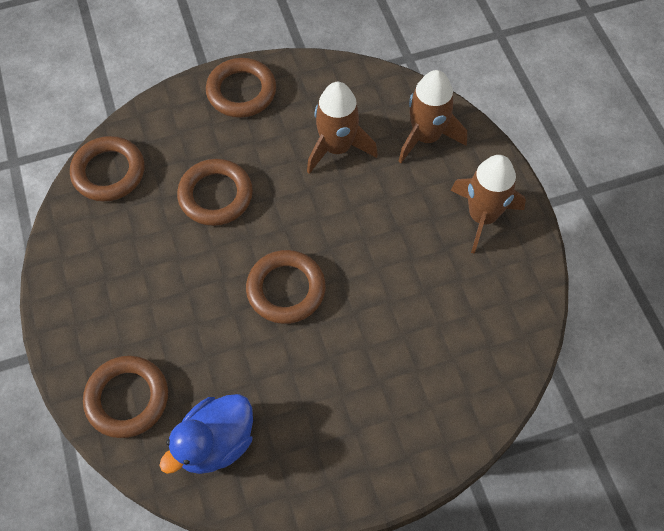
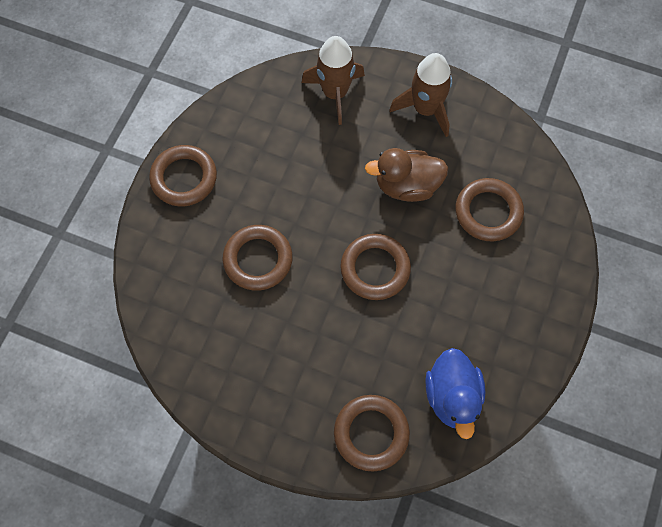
camera: 50 degrees left, 5 degrees up
(109, 172) = (168, 319): brown ring -> brown ring (488, 212)
(337, 148) = (292, 153): brown rocket -> none
(390, 256) = (407, 186): none -> brown duck

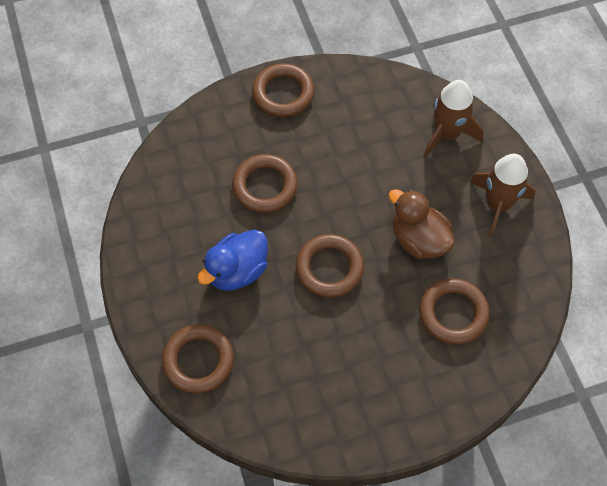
camera: 50 degrees right, 5 degrees down
(452, 397) = (275, 398): blue duck -> blue duck (237, 271)

